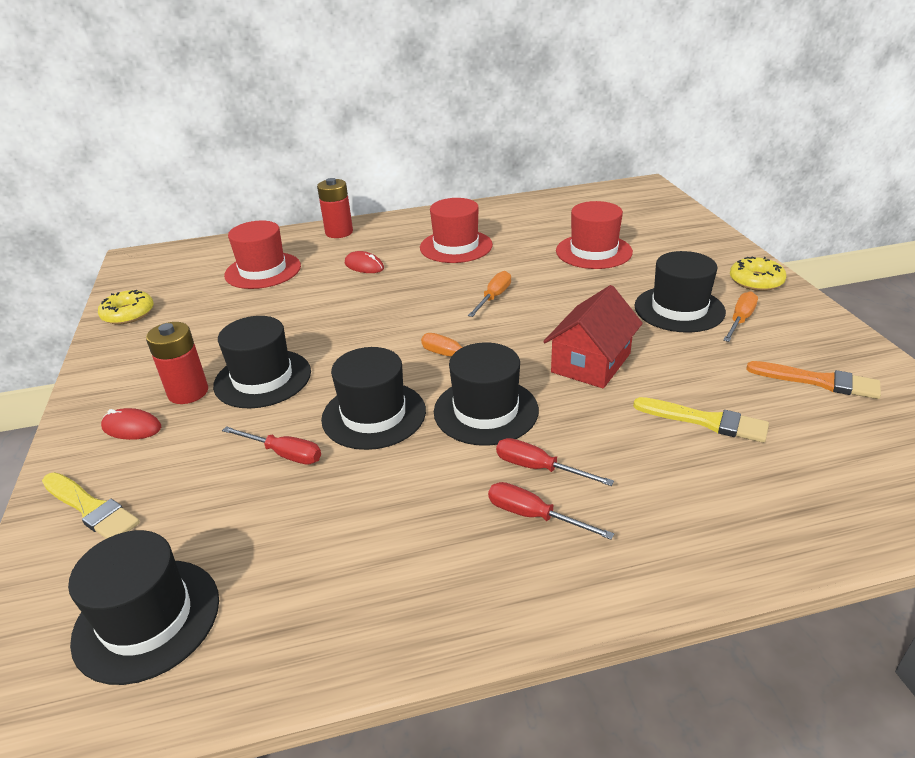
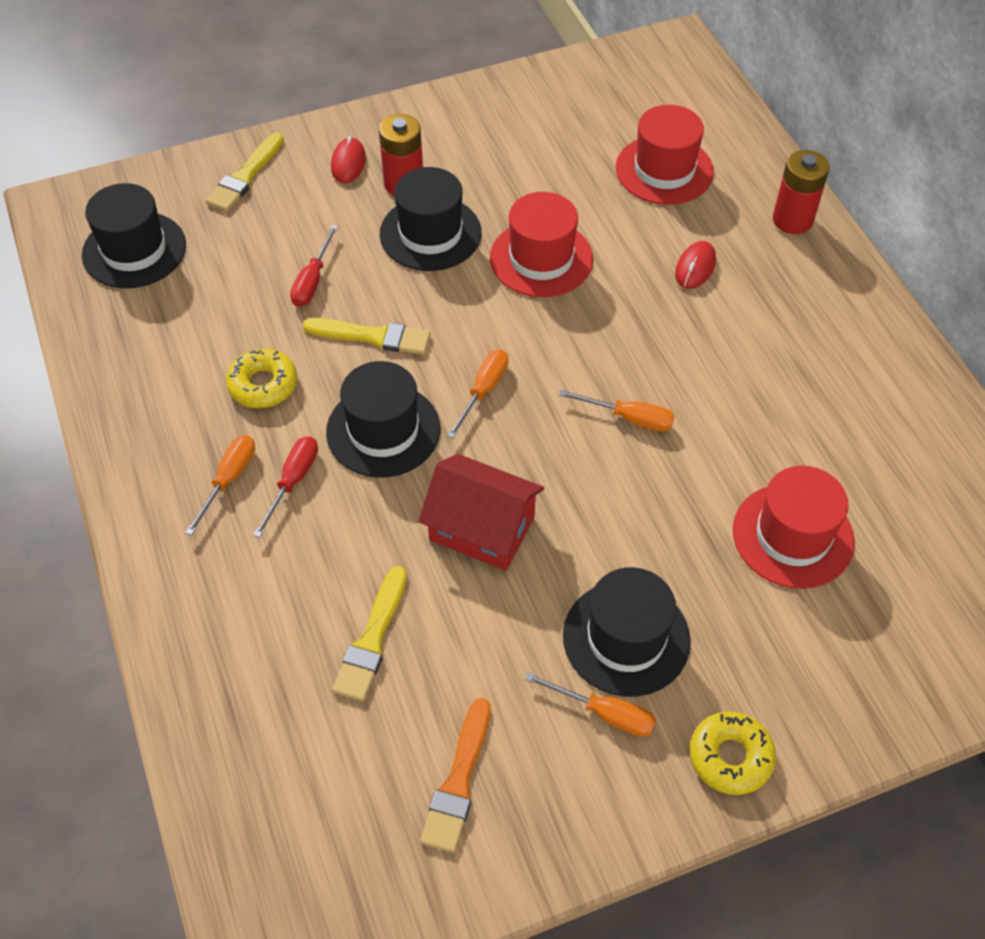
camera: 80 degrees right, 20 degrees up
(128, 314) = (545, 87): yellow donut -> yellow donut (263, 385)
(374, 415) = (373, 336): black hat -> yellow brush
(456, 246) = (775, 360): red hat -> red hat (541, 258)
(533, 516) = (229, 480): red screwdriver -> orange screwdriver

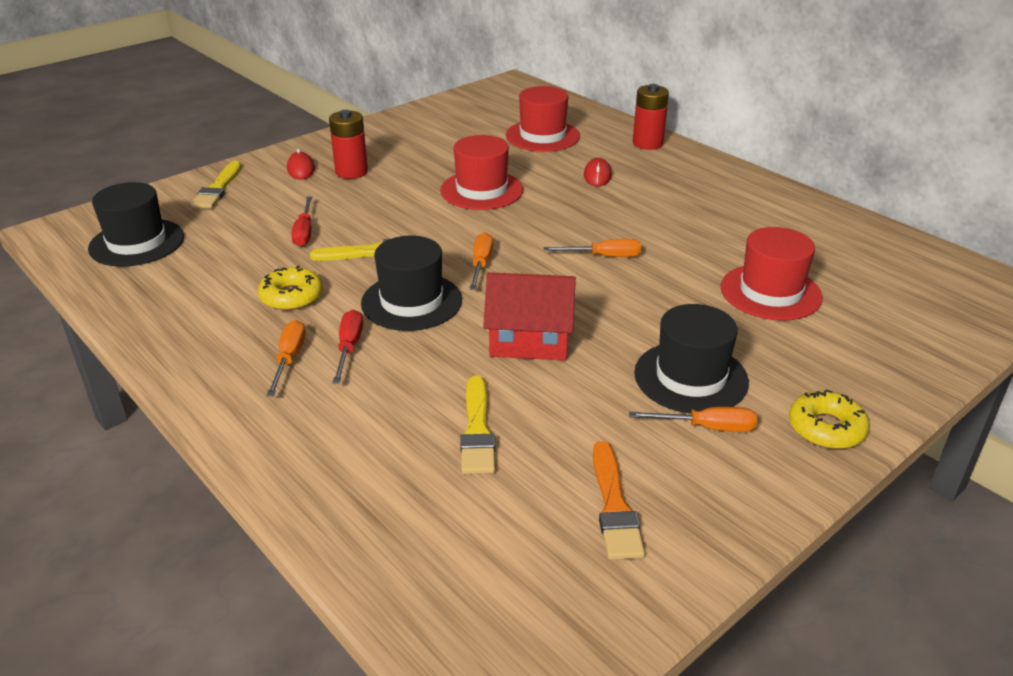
camera: 20 degrees left, 20 degrees down
(430, 233) = (387, 192): black hat -> none

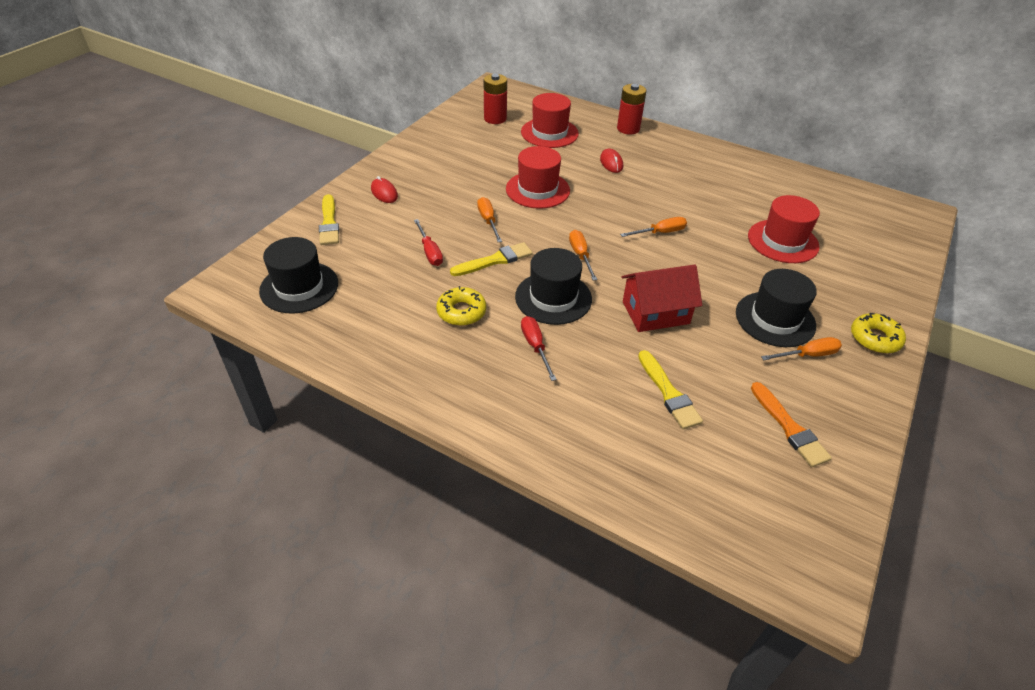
camera: 20 degrees left, 10 degrees up
(289, 359) = (498, 366): orange screwdriver -> orange screwdriver (488, 221)
(351, 172) = (427, 189): red battery -> red battery (495, 119)

